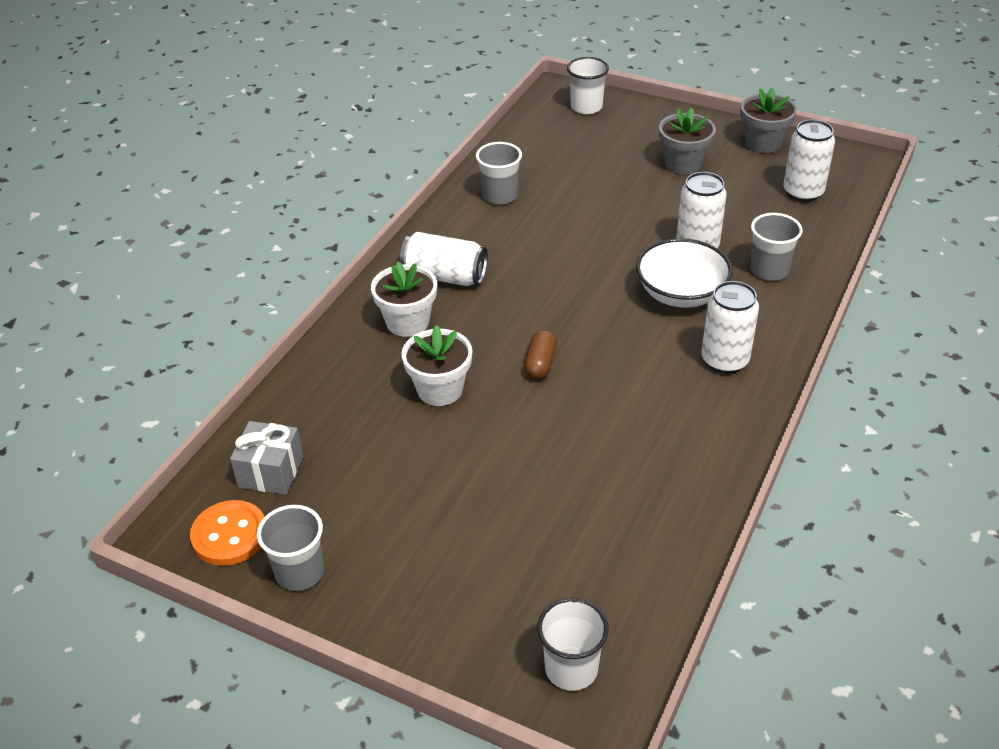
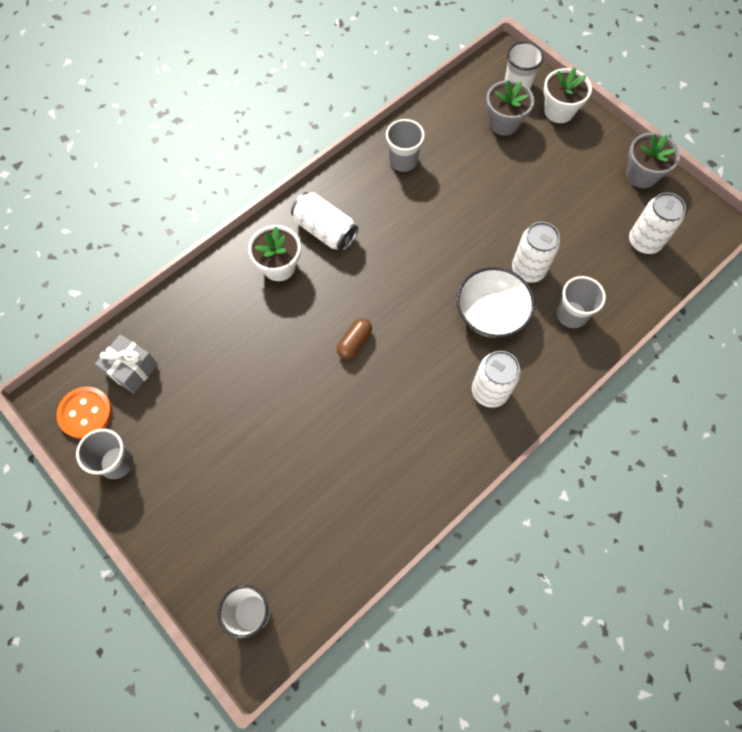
camera: 20 degrees right, 25 degrees up
(440, 389) = (273, 339): white flower pot -> white flower pot (559, 111)
(683, 163) = (564, 176): grey flower pot -> grey flower pot (504, 123)

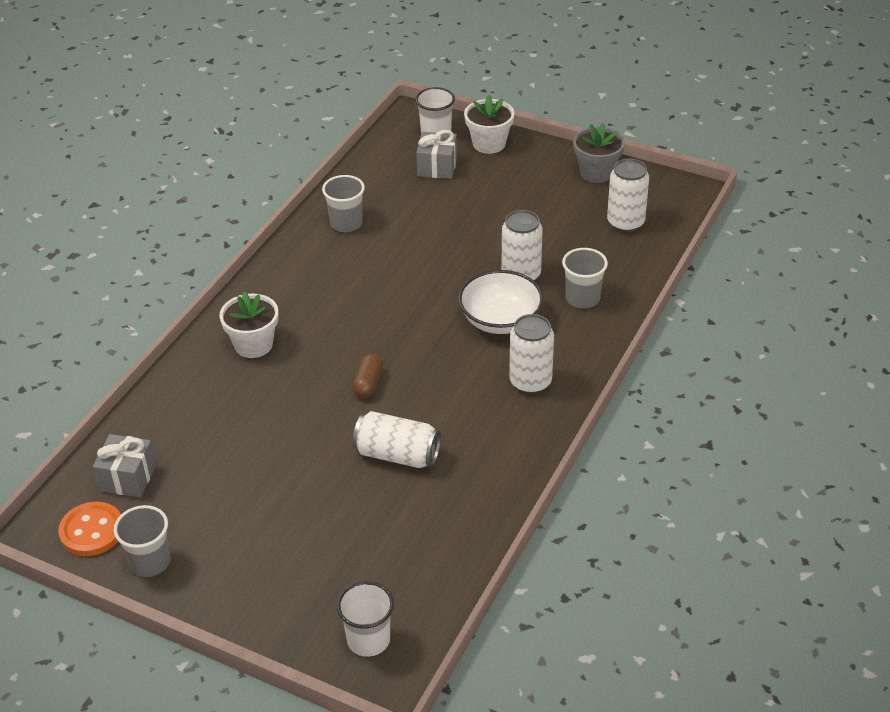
camera: 20 degrees left, 25 degrees down
(325, 230) = (290, 301): white can -> white can (397, 455)
(504, 123) = (437, 167): grey flower pot -> grey gift

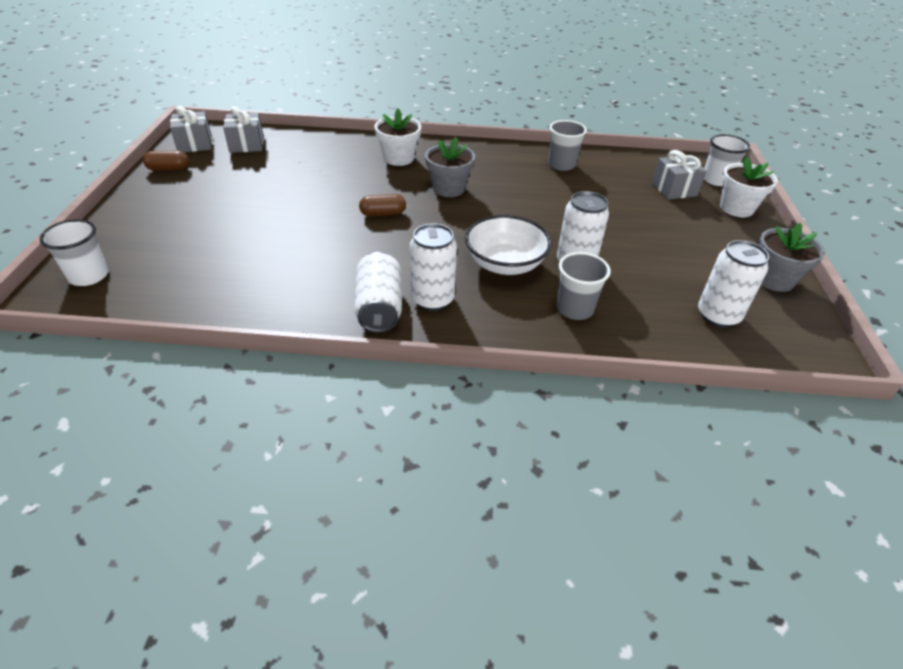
camera: 65 degrees right, 0 degrees up
(92, 531) = (195, 144): orange button -> grey gift
(150, 562) = (168, 169): grey cup -> brown capsule
(346, 321) = (449, 188): none -> grey flower pot
(397, 455) = (306, 245): white can -> white can (379, 307)

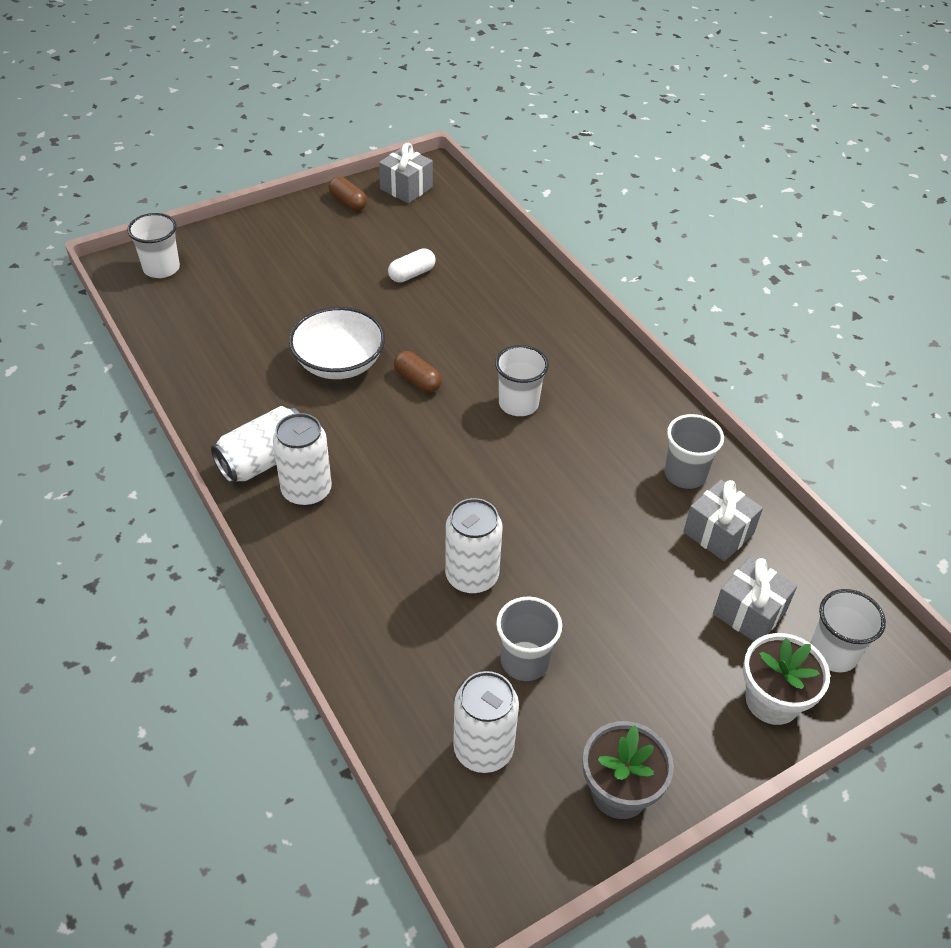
camera: 55 degrees right, 5 degrees up
(246, 144) = (443, 218): grey gift -> grey gift (718, 533)
(281, 175) = (412, 274): none -> white capsule
(398, 158) = (539, 333): white flower pot -> none
(449, 188) = (518, 403): grey flower pot -> white cup
(505, 264) = (415, 518): white bowl -> white bowl (339, 363)
(574, 309) = (384, 609): grey cup -> grey cup (525, 661)

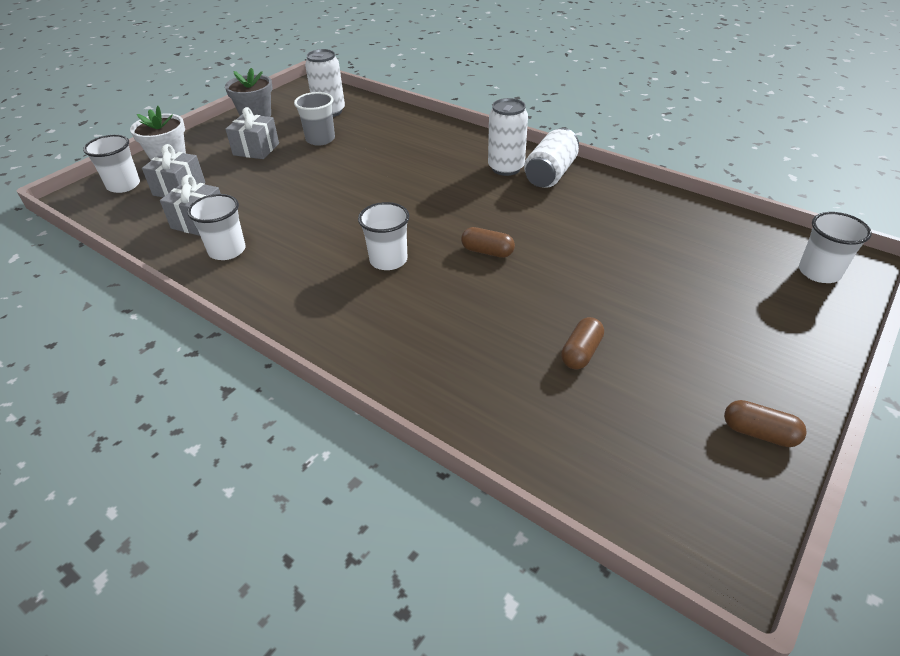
camera: 160 degrees right, 5 degrees down
(339, 363) = (564, 244): white bowl -> none
(406, 188) = (716, 496): grey gift -> grey gift (256, 149)
(412, 274) = (581, 352): white capsule -> brown capsule
(472, 576) = (369, 160): white can -> none
(685, 474) = (227, 250): grey cup -> white cup

